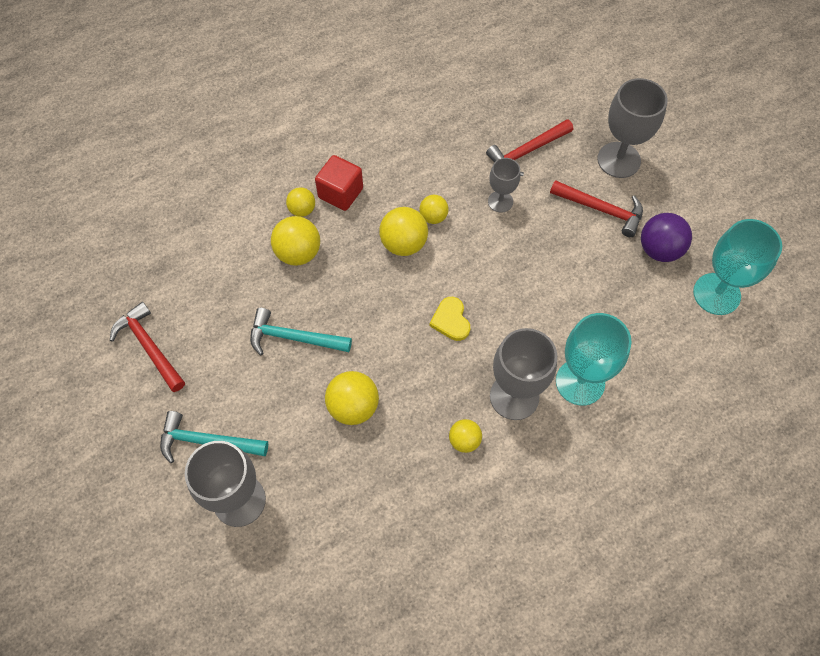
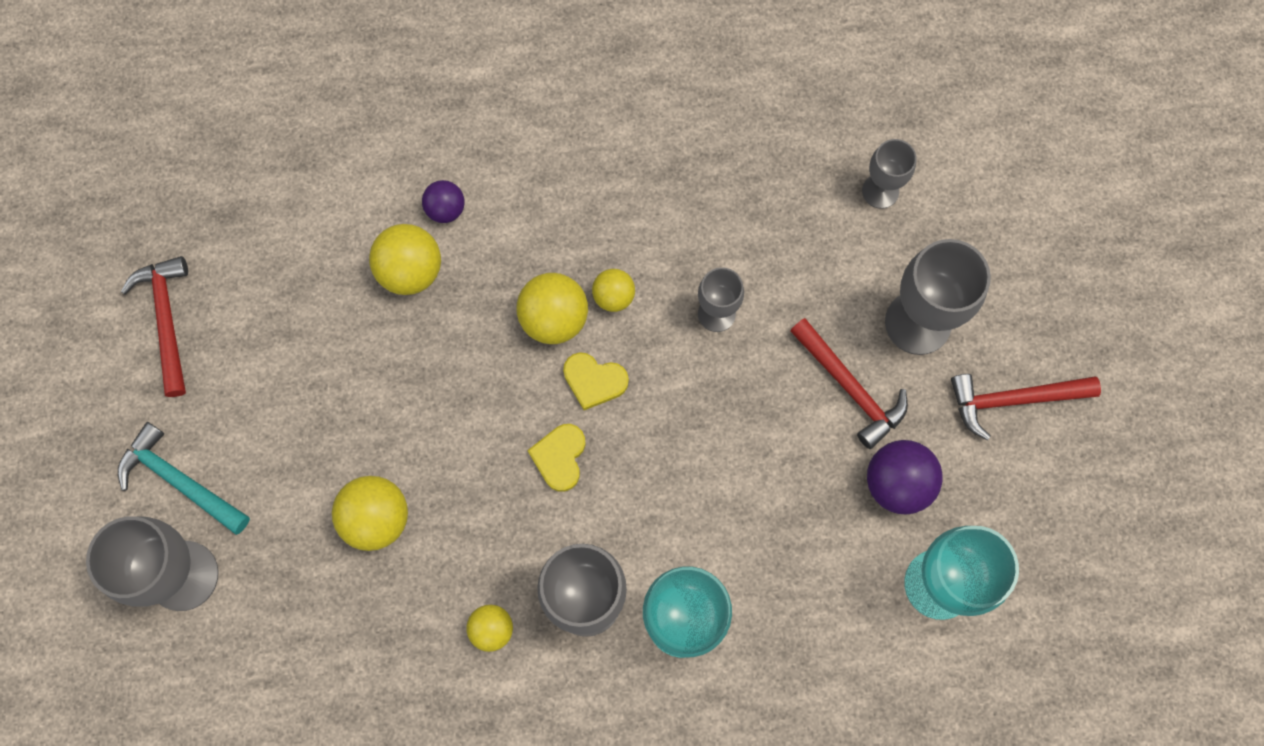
camera: 25 degrees right, 10 degrees up
(293, 337) = (348, 389): turquoise hammer -> none
(302, 210) = (446, 209): yellow ball -> purple ball
(340, 193) = (508, 206): red cube -> none
(448, 268) = (594, 381): none -> yellow heart
(526, 152) = (794, 253): red hammer -> red hammer (1013, 399)
(556, 101) = (880, 191): none -> grey goblet

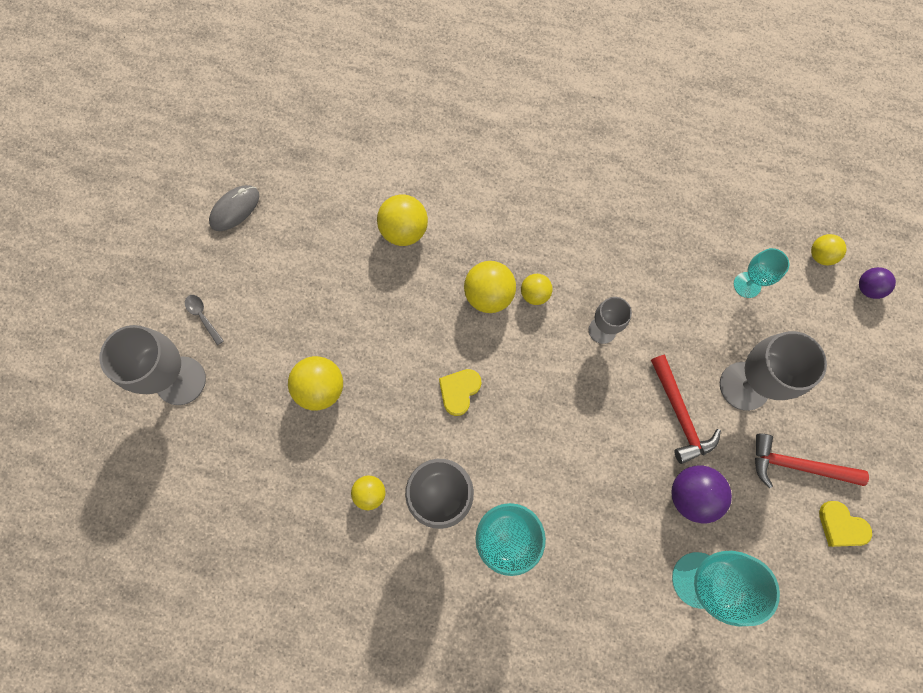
camera: 20 degrees right, 0 degrees up
(167, 320) = (235, 209): red hammer -> grey mouse
(180, 480) = (203, 317): turquoise hammer -> grey spoon
(446, 209) = (442, 198): purple ball -> purple ball (867, 288)
(594, 381) = (501, 347): yellow heart -> yellow heart (841, 526)
(880, 191) = (747, 285): grey goblet -> turquoise goblet
(960, 121) = (820, 255): none -> yellow ball

